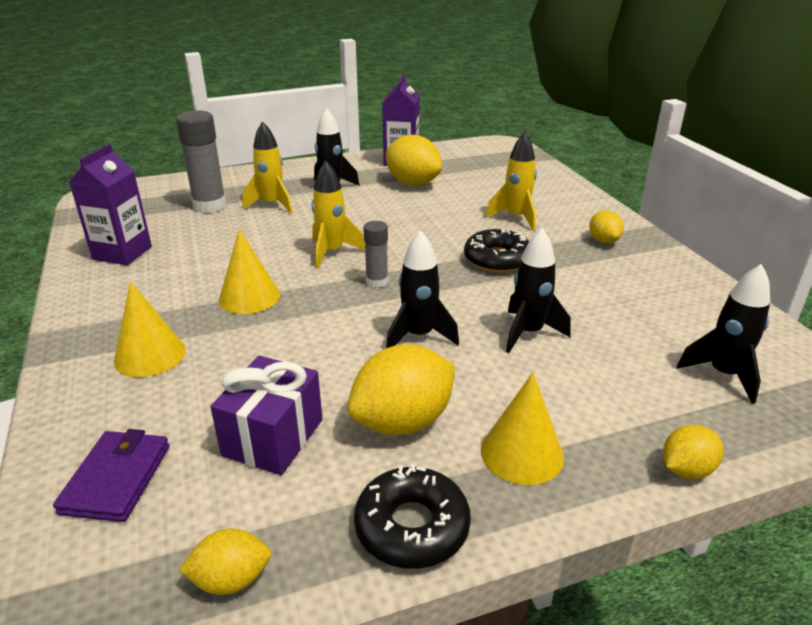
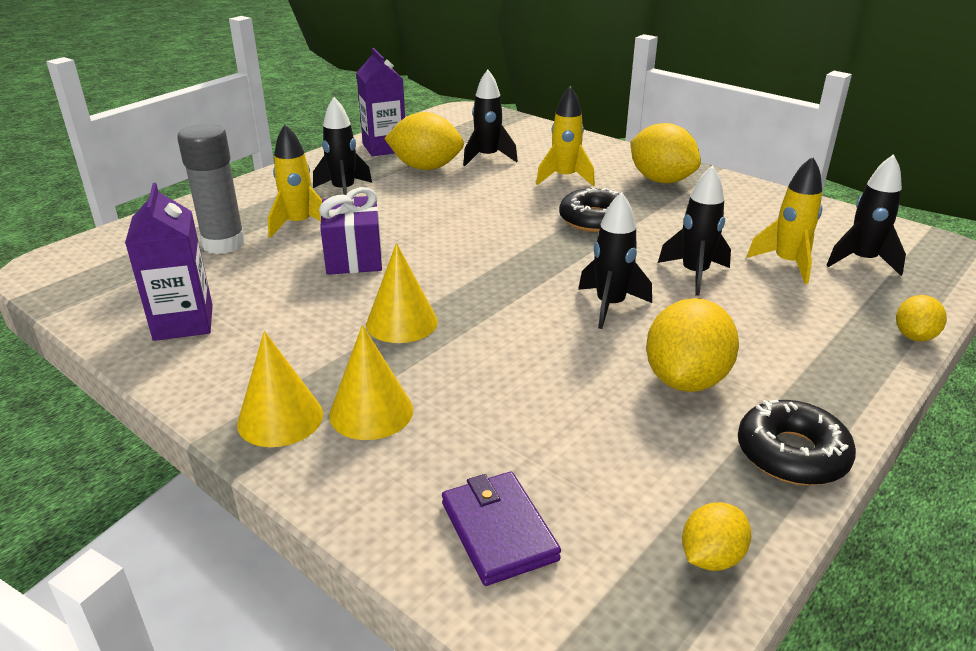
camera: 30 degrees left, 0 degrees up
(273, 437) = (596, 435): purple gift -> purple gift (354, 257)
(332, 252) = (430, 255): yellow rocket -> yellow rocket (787, 263)
(377, 282) = (511, 270): grey glue stick -> none
(471, 186) = (487, 158): none -> black rocket
(522, 453) = (800, 368): yellow cone -> yellow cone (280, 418)
(603, 241) = (661, 180): yellow lemon -> yellow lemon, size x1.82

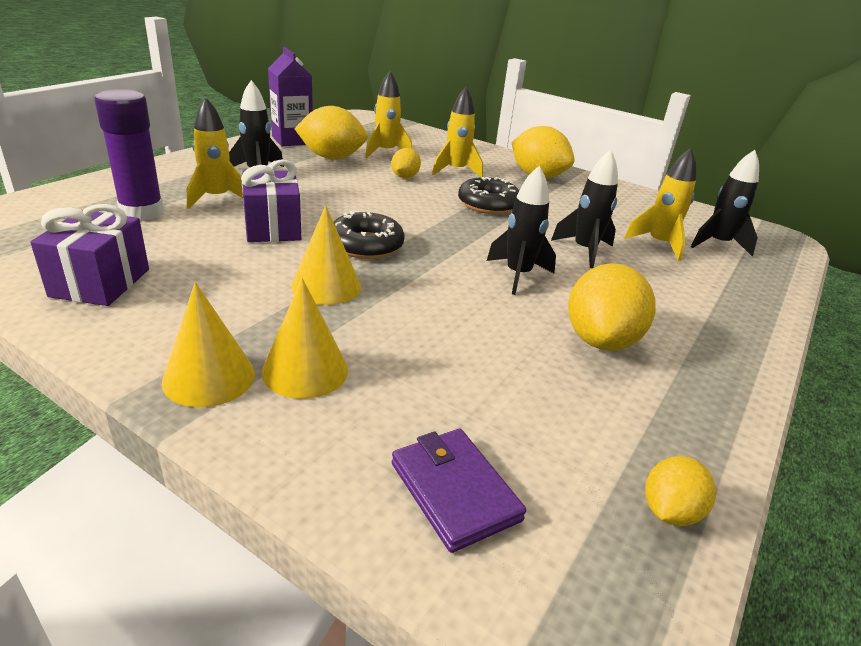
camera: 10 degrees left, 0 degrees up
(183, 322) = (100, 283): purple carton -> purple gift
(224, 244) = (142, 212): grey glue stick -> purple glue stick
(487, 158) = (386, 152): black rocket -> yellow rocket
(792, 454) = (713, 407): black donut -> black donut (366, 245)
(914, 336) = (779, 305): yellow lemon -> yellow lemon (405, 177)

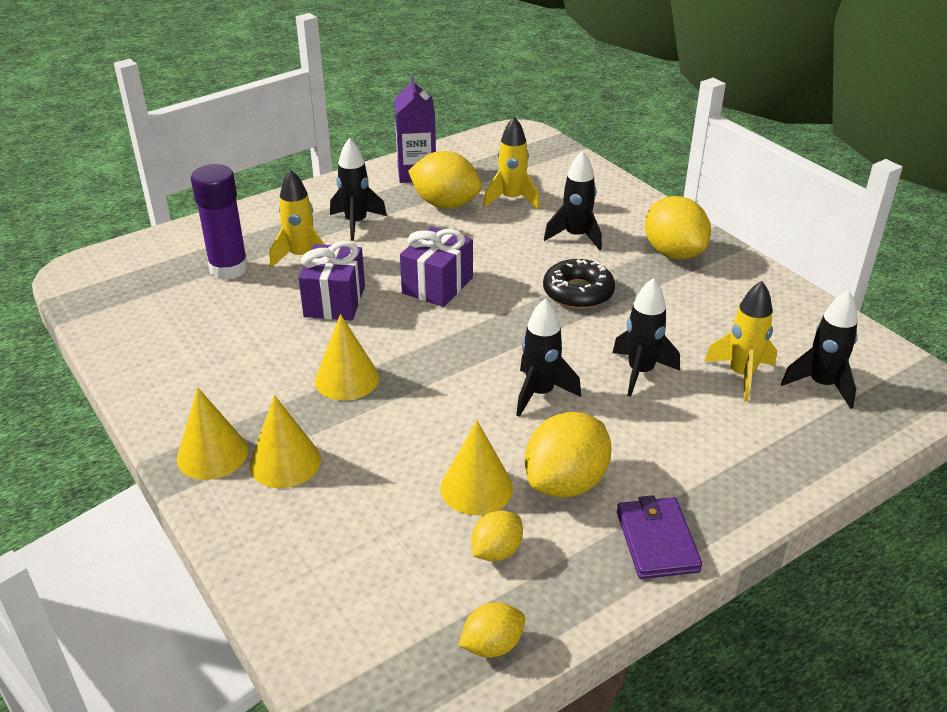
camera: 25 degrees right, 5 degrees up
(100, 283) = (169, 347): purple gift -> purple gift (437, 285)
(366, 245) = (410, 335): black donut -> none
(405, 177) = (509, 241): yellow lemon -> yellow lemon (496, 551)
(454, 491) = (337, 587): purple wallet -> purple wallet (656, 541)
(456, 171) = (576, 236): yellow rocket -> black rocket
(525, 359) = (476, 488): none -> yellow cone

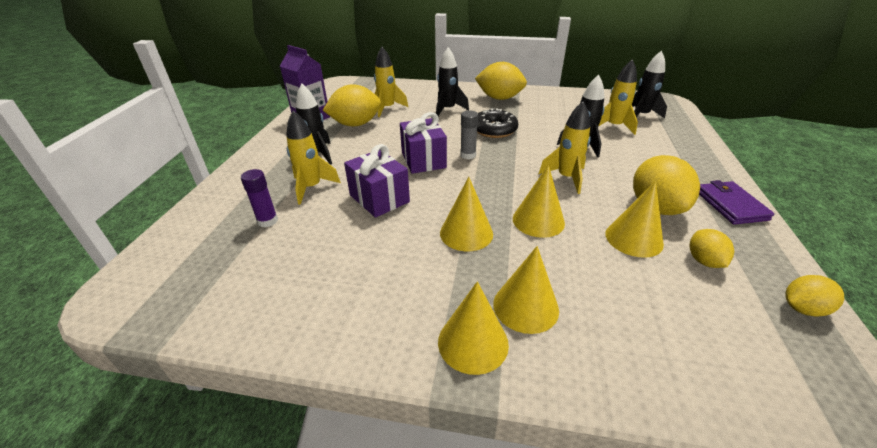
camera: 45 degrees left, 0 degrees up
(229, 269) = (267, 221): purple glue stick -> purple glue stick, size x0.56
(425, 411) = (538, 220): none -> yellow cone
(490, 306) = (468, 155): none -> grey glue stick
(492, 645) = (802, 308): yellow lemon -> yellow lemon turned 60 degrees clockwise
(540, 393) = (566, 178): black rocket -> yellow rocket
(656, 541) = (730, 205): purple wallet -> purple wallet turned 45 degrees clockwise

